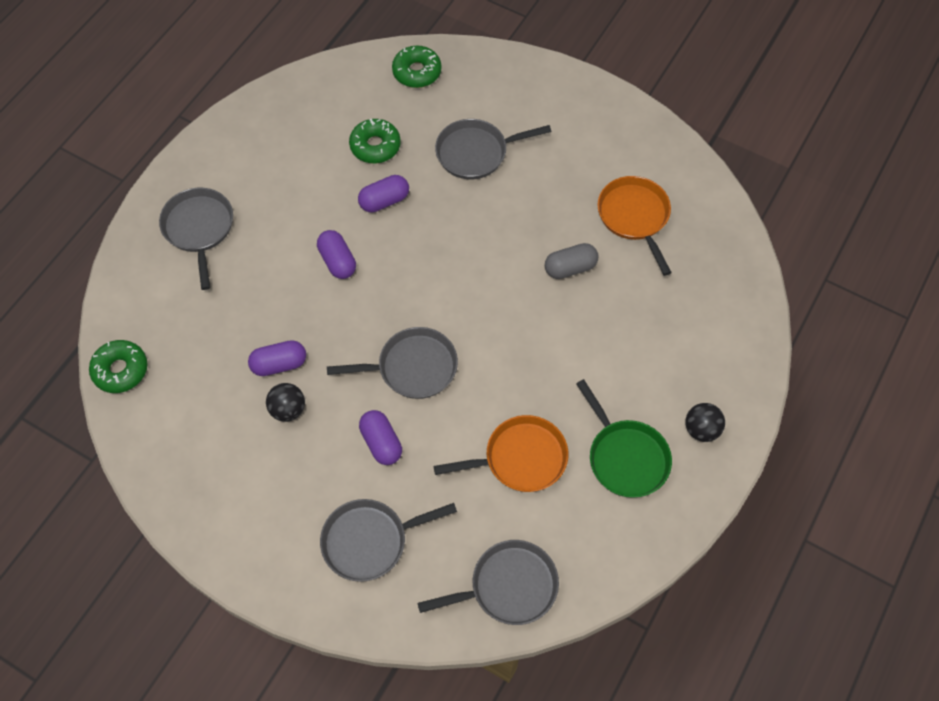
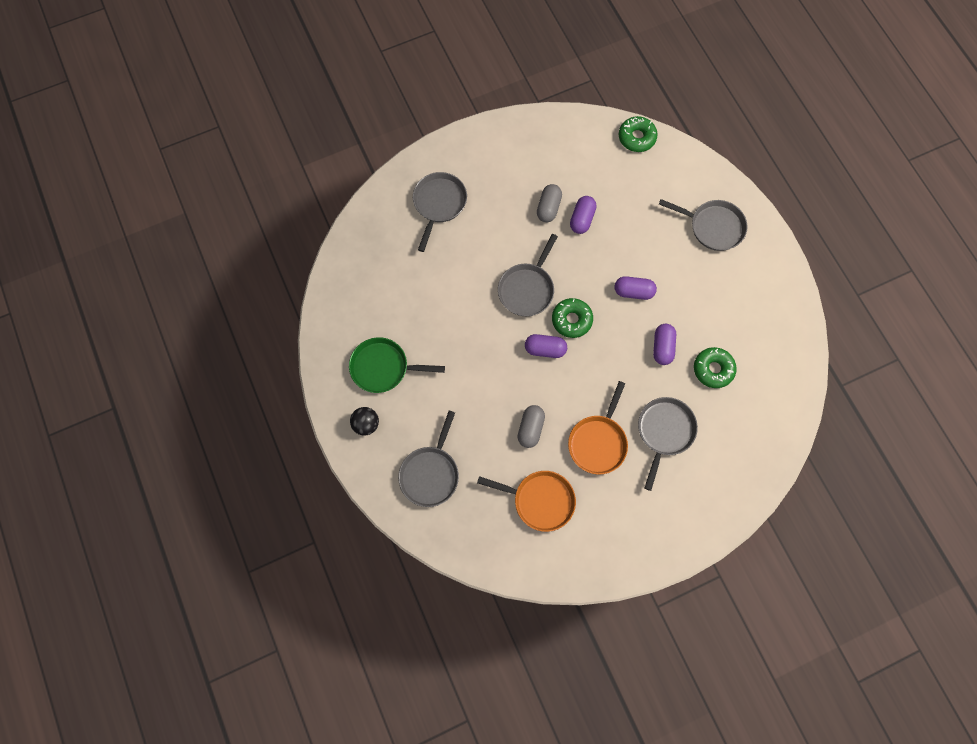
camera: 125 degrees right, 10 degrees up
(288, 409) = (548, 208): black ball -> grey capsule
(381, 443) = (491, 243): purple capsule -> purple capsule (545, 349)
(417, 72) = (764, 439): green donut -> green donut (571, 320)
(508, 587) = (361, 255): grey pan -> grey pan (430, 473)
(520, 458) = (426, 310): orange pan -> orange pan (598, 442)

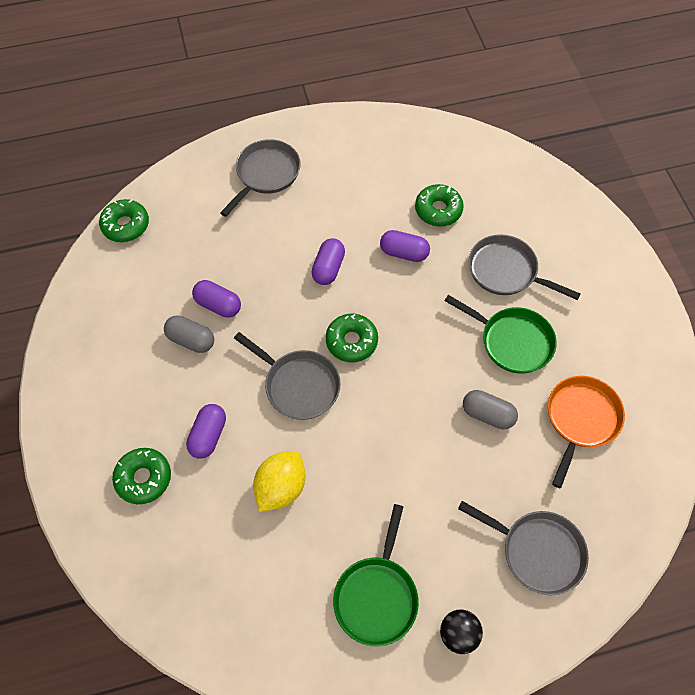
camera: 80 degrees left, 10 degrees down
(439, 204) = (144, 478): grey pan -> green donut
(447, 292) = (281, 487): none -> yellow lemon
(545, 349) = (385, 379): purple capsule -> purple capsule (208, 435)
(598, 442) = (512, 341): orange pan -> green pan

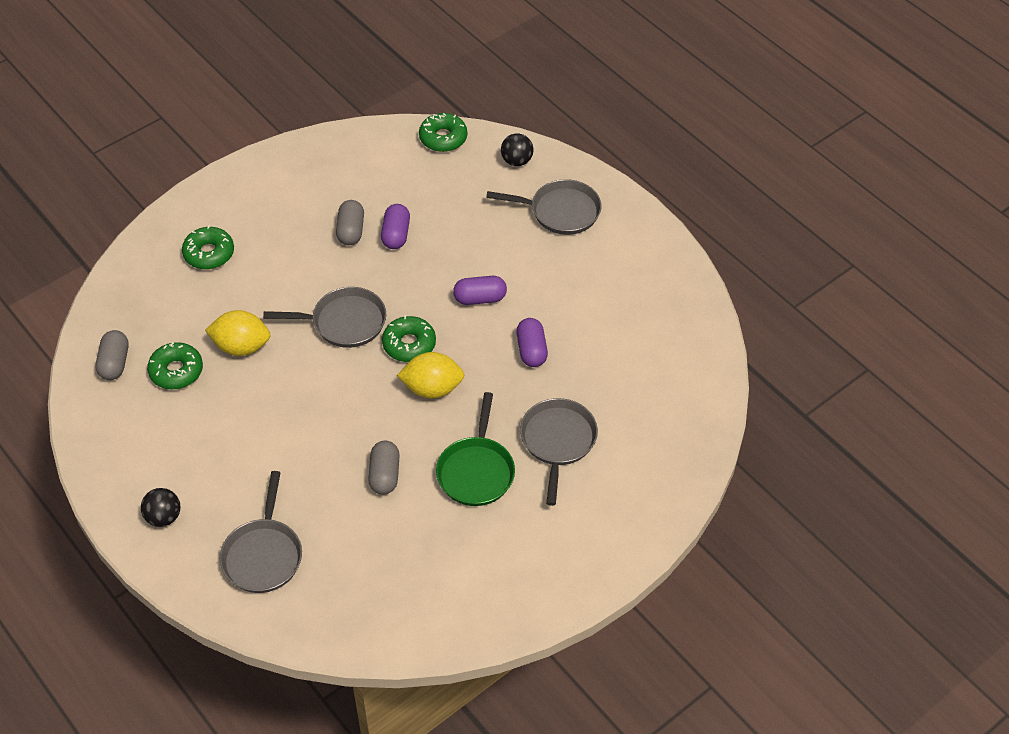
camera: 65 degrees right, 10 degrees down
(189, 182) = (516, 161): none -> black ball
(208, 435) = (266, 279): purple capsule -> none
(238, 623) = (114, 363): none -> grey capsule
(298, 385) = (344, 322): grey pan -> grey pan turned 105 degrees counterclockwise
(377, 596) = (173, 447): green pan -> none
(409, 342) = (432, 388): none -> yellow lemon
(438, 210) = (601, 361): green donut -> green donut (176, 371)
(580, 420) = (416, 554): orange pan -> none

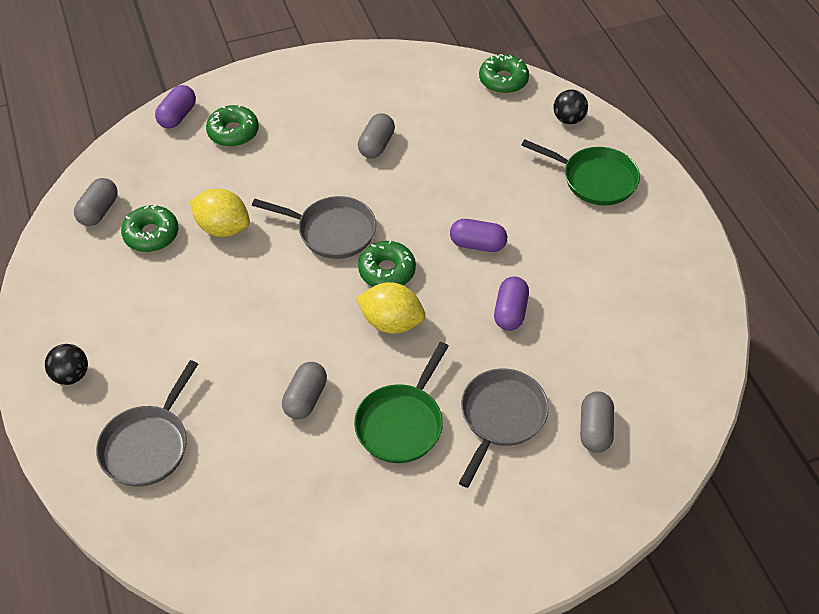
camera: 20 degrees right, 0 degrees up
(396, 235) = (419, 160): purple capsule -> purple capsule (177, 116)
(560, 211) = (595, 179): grey pan -> green pan
(638, 429) = (595, 429): none -> grey capsule

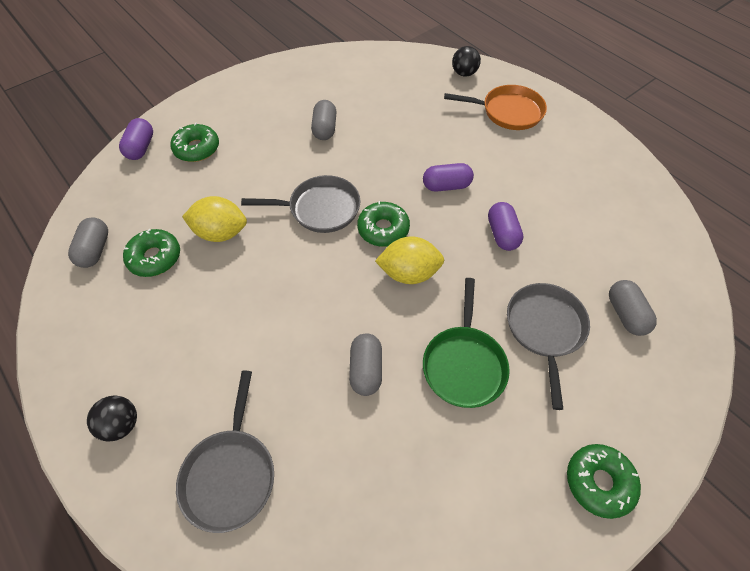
camera: 20 degrees left, 5 degrees up
(503, 80) = (400, 57): green donut -> green donut (599, 482)
(595, 179) = (508, 112): green pan -> orange pan

